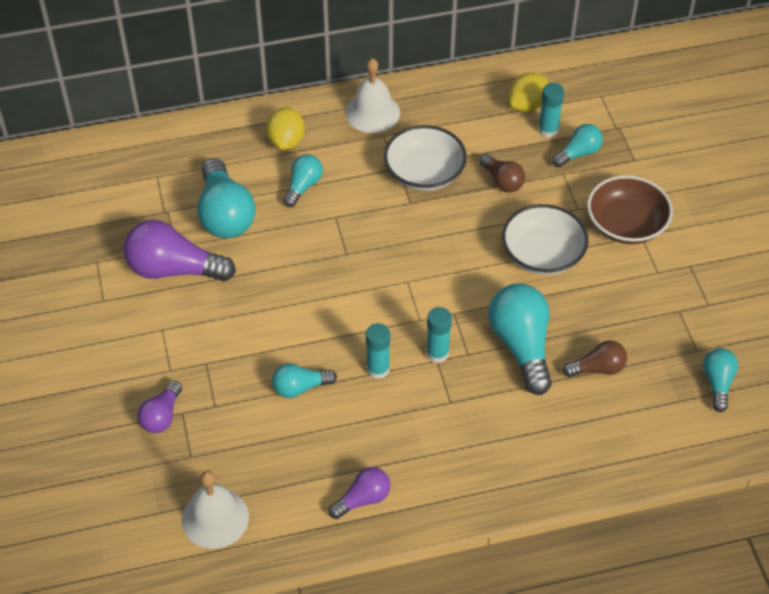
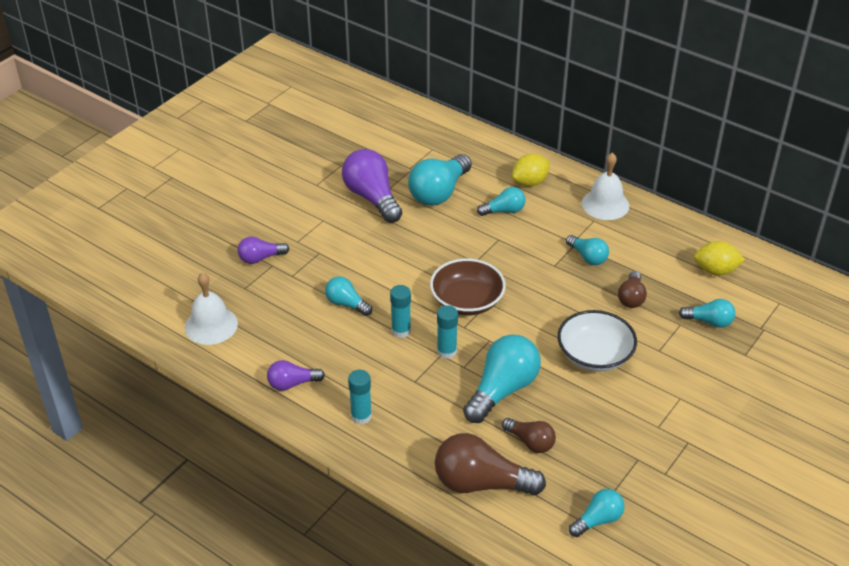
camera: 50 degrees right, 10 degrees down
(362, 499) = (292, 384): purple light bulb -> purple light bulb turned 150 degrees clockwise
(424, 173) = (588, 257): white bowl -> turquoise light bulb
(548, 130) = (708, 294): turquoise glue stick -> turquoise glue stick (361, 416)
(611, 435) = (481, 483): none -> brown light bulb
(626, 224) = (679, 384): brown bowl -> brown bowl (467, 301)

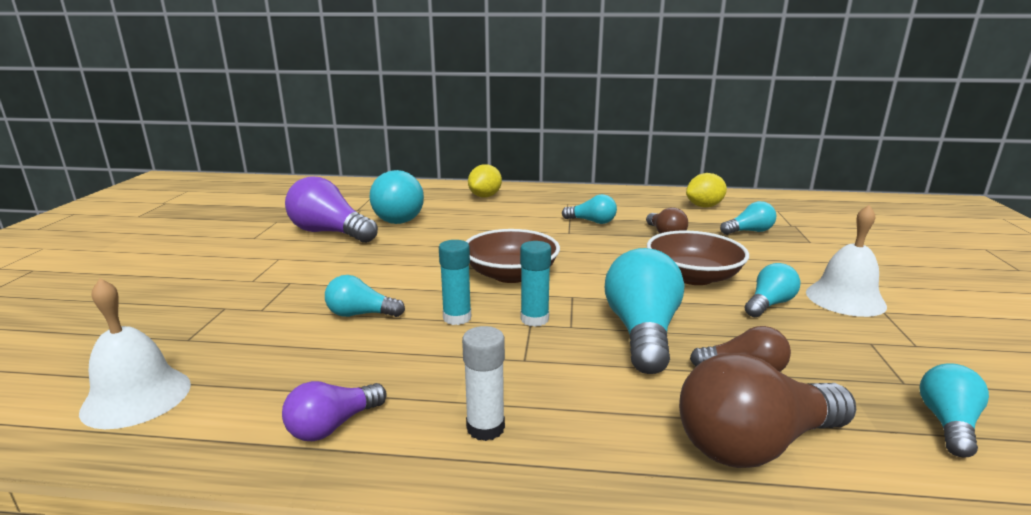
camera: 30 degrees left, 20 degrees down
(260, 258) = (203, 305): purple light bulb -> none
(361, 416) = (485, 428): turquoise glue stick -> white glue stick
(504, 211) = (480, 214): turquoise light bulb -> turquoise light bulb (769, 304)
(594, 355) = (693, 276): white bowl -> brown bowl
(605, 204) = (565, 194): white bell -> white bell (845, 298)

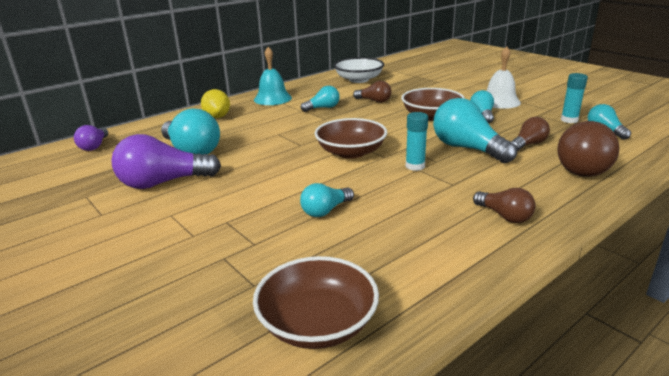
camera: 45 degrees left, 5 degrees up
(136, 397) = (317, 323): white bell -> brown bowl
(333, 426) = (451, 257): purple light bulb -> purple light bulb (94, 146)
(457, 318) = (379, 184): turquoise glue stick -> turquoise glue stick (569, 120)
(485, 428) = (504, 216): white glue stick -> brown light bulb
(568, 196) = (272, 98): none -> turquoise bell
(704, 206) = (359, 80): yellow lemon -> white bowl
(749, 231) = (406, 85): turquoise light bulb -> none

